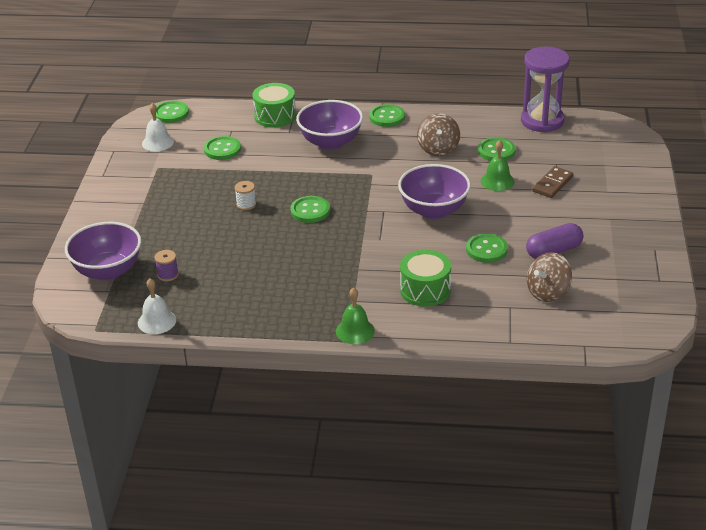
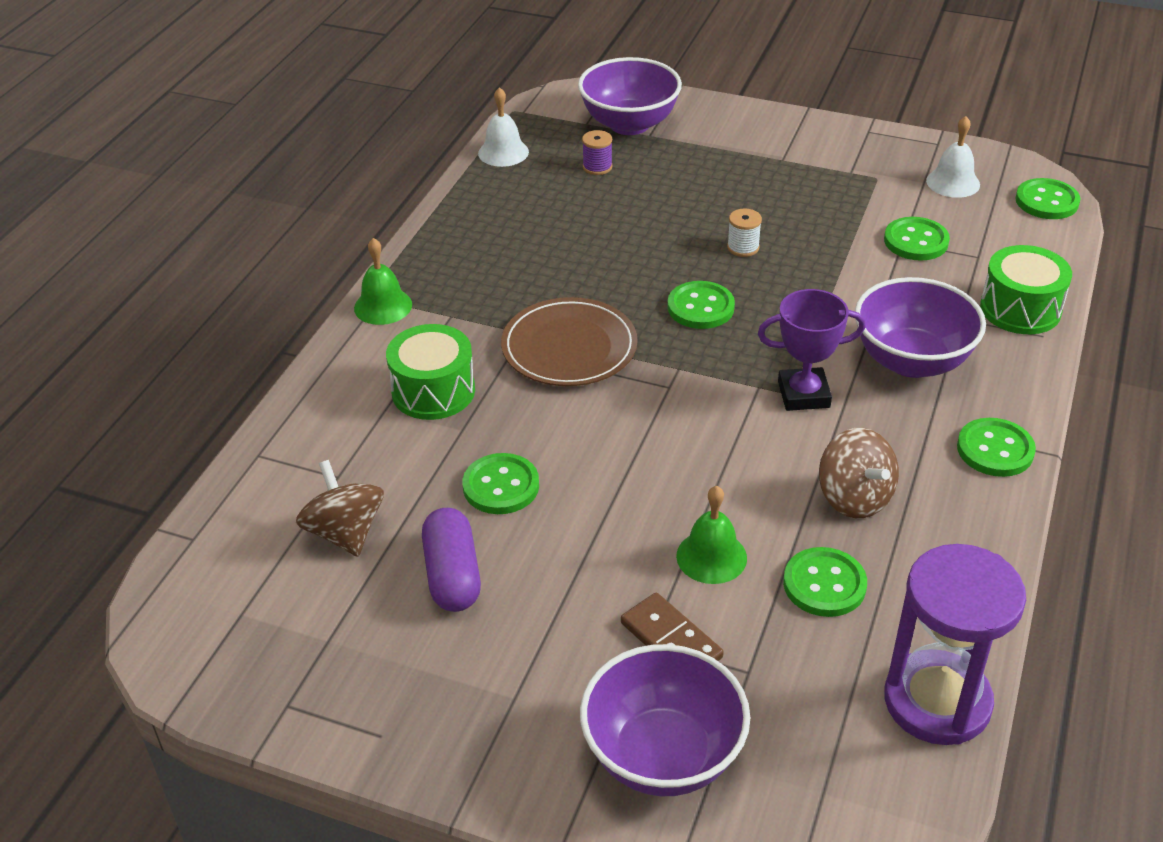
camera: 105 degrees right, 5 degrees up
(365, 249) = (569, 347): none -> brown plate
(371, 170) = (803, 394): none -> purple trophy
(434, 210) = (645, 446): purple bowl -> purple bowl (663, 755)
(438, 149) = (854, 498): brown spinning top -> brown spinning top turned 135 degrees counterclockwise

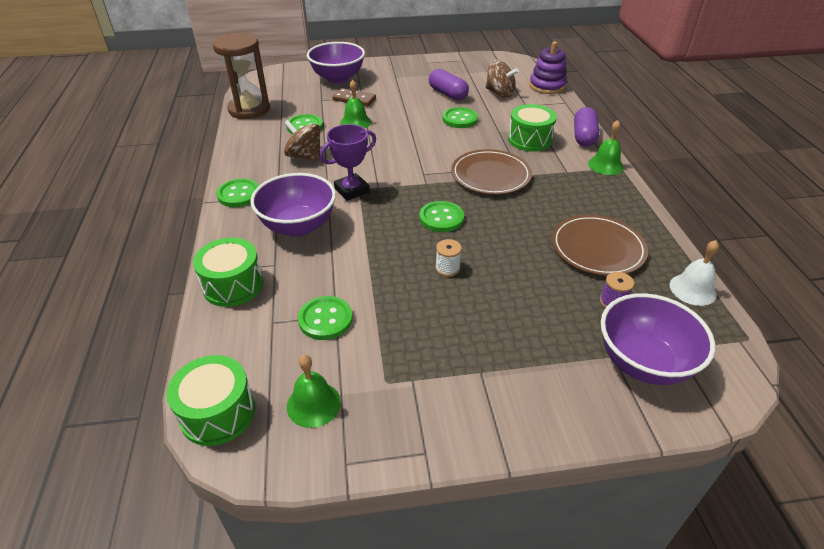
camera: 150 degrees right, 0 degrees up
(226, 515) = (547, 86): none -> purple stacking toy
(339, 366) = (584, 136): none -> purple capsule
(546, 213) = (597, 248): none -> brown plate
(937, 701) = (249, 109): purple hourglass -> brown hourglass
(953, 182) = (313, 404): white bell -> green bell
(1046, 201) = (218, 413): green button -> green drum

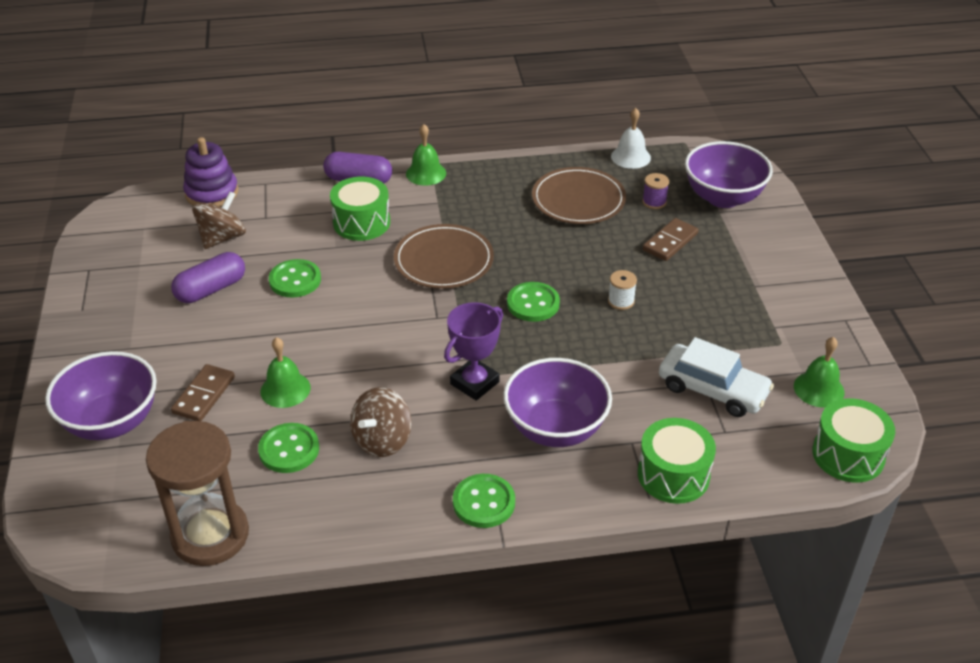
camera: 90 degrees left, 0 degrees up
(325, 319) = (712, 389): green button -> white car
(352, 190) = (474, 383): purple trophy -> purple trophy turned 75 degrees clockwise
(544, 309) = (670, 242): none -> brown domino

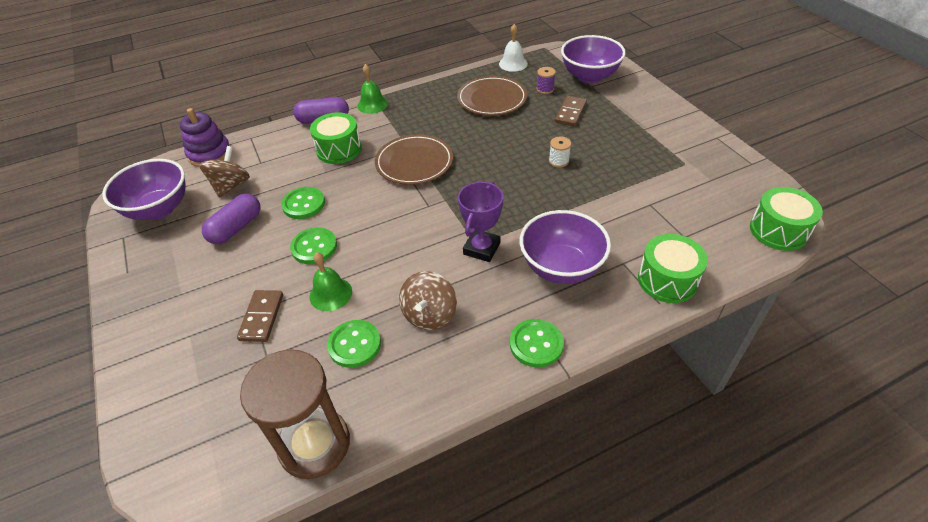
camera: 15 degrees left, 5 degrees up
(112, 422) = (186, 363): purple bowl -> purple bowl (159, 209)
(533, 303) = (496, 178): green button -> green button (314, 247)
(712, 389) = (658, 208): white car -> none
(818, 389) = (729, 189): green bell -> none

